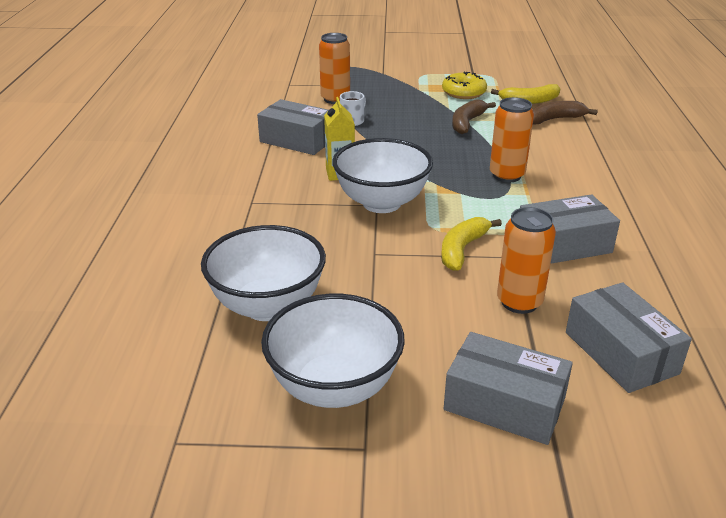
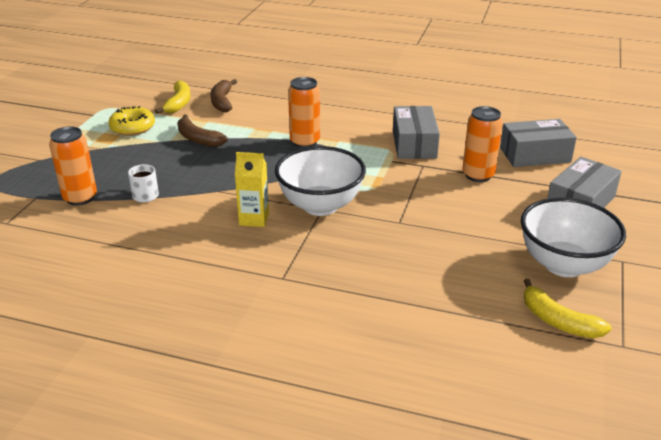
camera: 75 degrees left, 0 degrees up
(268, 306) = (461, 285): white bowl -> none
(297, 140) = (163, 234): grey box -> none
(462, 249) = (406, 183): yellow banana -> yellow banana (558, 321)

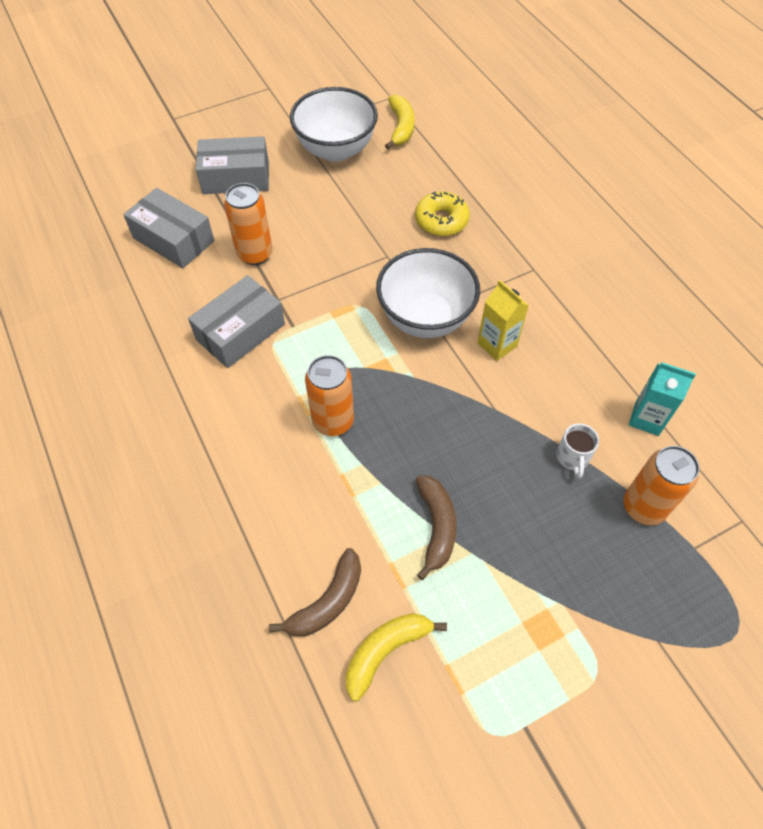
camera: 135 degrees left, 25 degrees up
(107, 237) = (646, 418): none -> turquoise carton
(132, 128) = (494, 629): yellow donut -> yellow donut (441, 220)

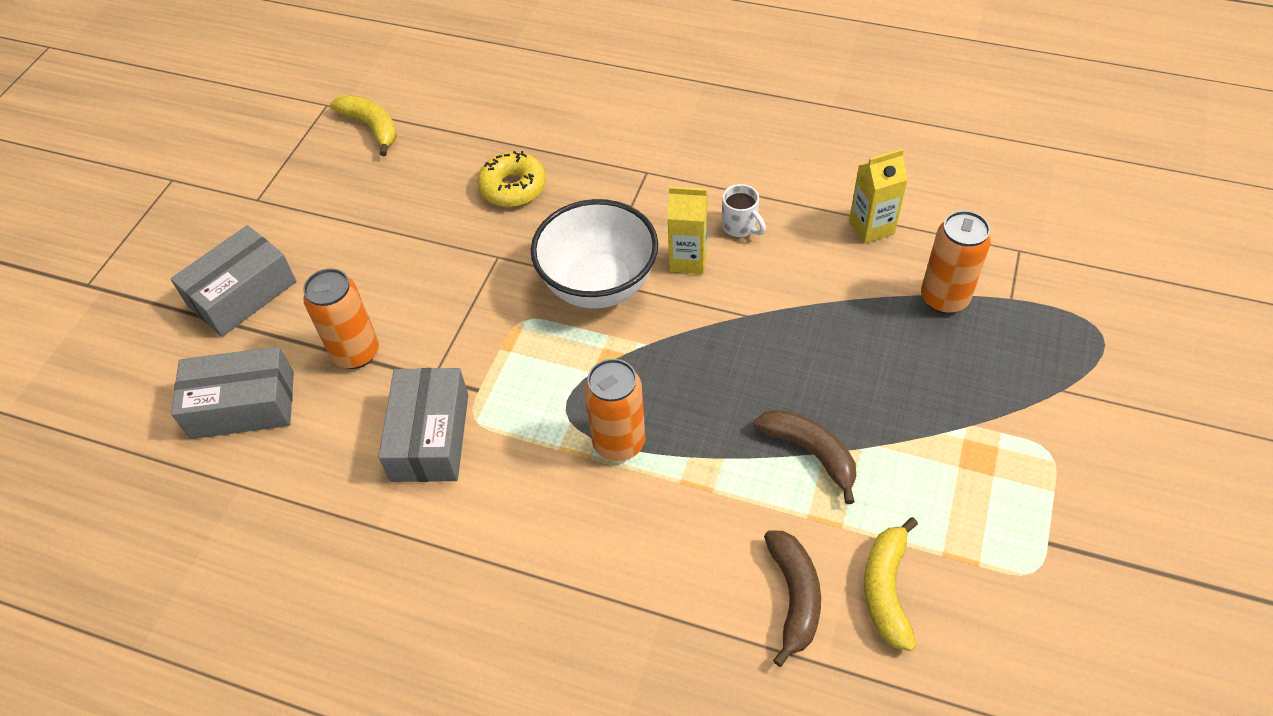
camera: 40 degrees left, 5 degrees down
(336, 150) = (326, 193): white bowl -> none
(572, 458) = (852, 304): white mug -> white mug (740, 226)
(646, 418) = (871, 227): turquoise carton -> yellow carton

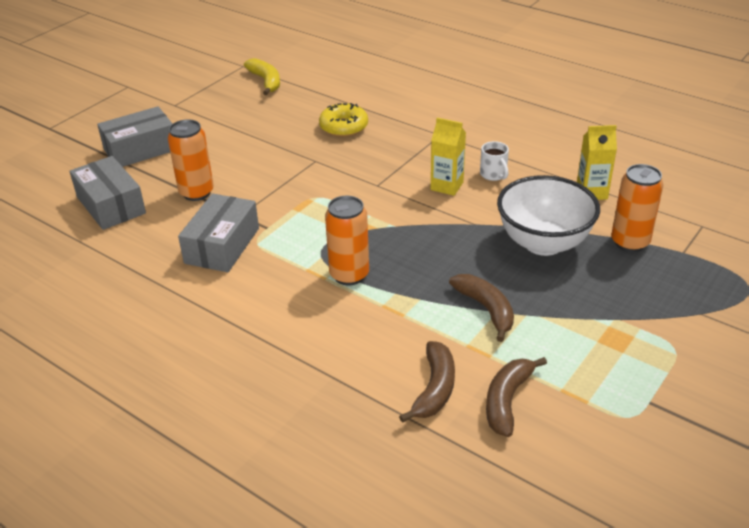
camera: 15 degrees right, 15 degrees down
(243, 405) = (111, 205): grey box -> grey box turned 45 degrees clockwise
(598, 285) = (377, 188): white bowl -> white bowl (543, 243)
(886, 589) = (507, 400): yellow banana -> brown banana

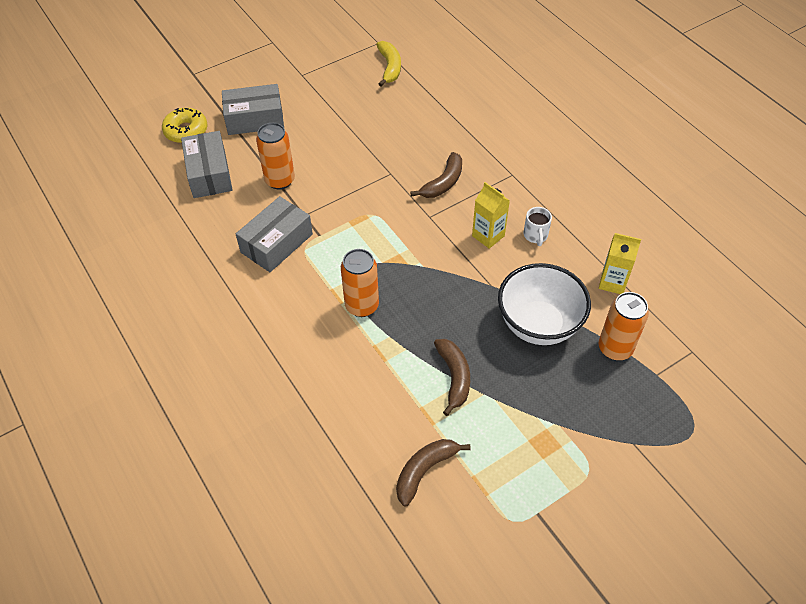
camera: 20 degrees right, 15 degrees up
(344, 127) = (432, 141): yellow donut -> yellow donut (186, 131)
(434, 389) = (374, 440): brown banana -> brown banana (443, 183)

